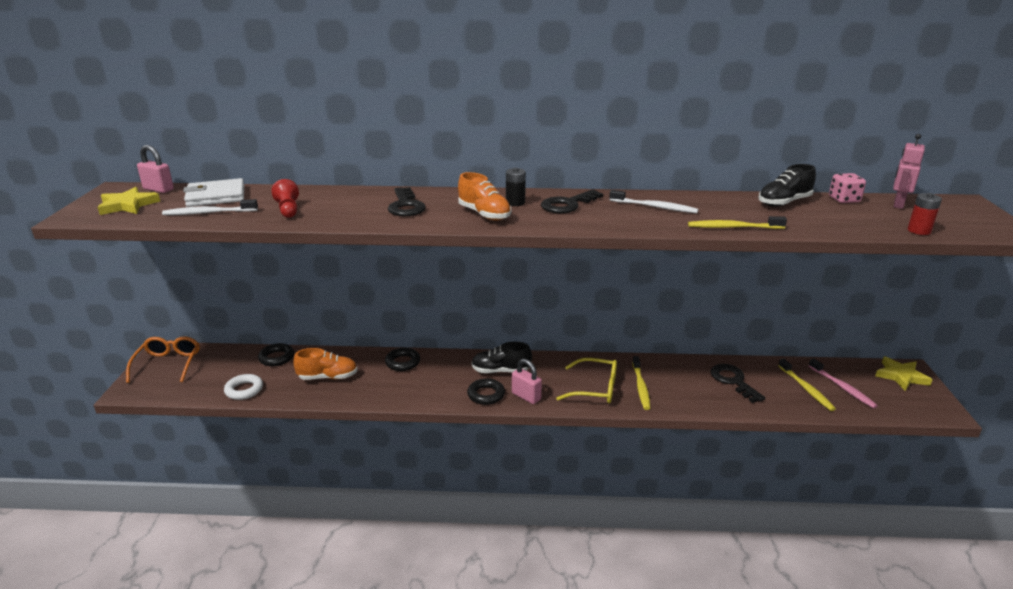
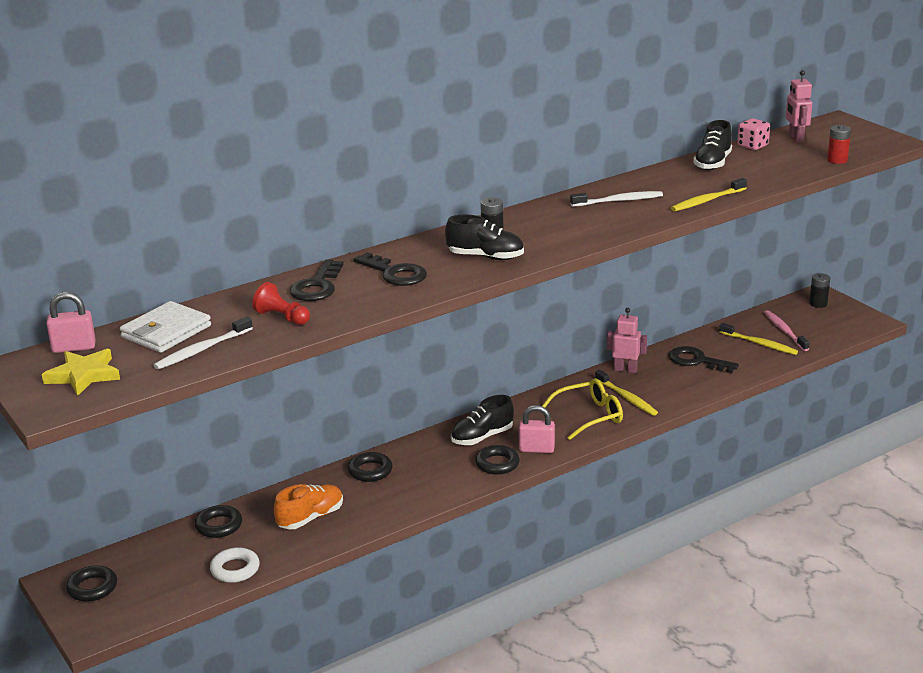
camera: 35 degrees left, 0 degrees up
(168, 364) = (92, 588): orange glasses -> black ring
(484, 214) = (485, 257): orange shoe -> black shoe
(567, 205) = (542, 222): black key -> black key (317, 286)
(665, 365) = (625, 370): none -> pink robot
(842, 387) = (785, 331): pink toothbrush -> pink toothbrush turned 135 degrees counterclockwise
(901, 376) = (818, 304): yellow star -> black battery

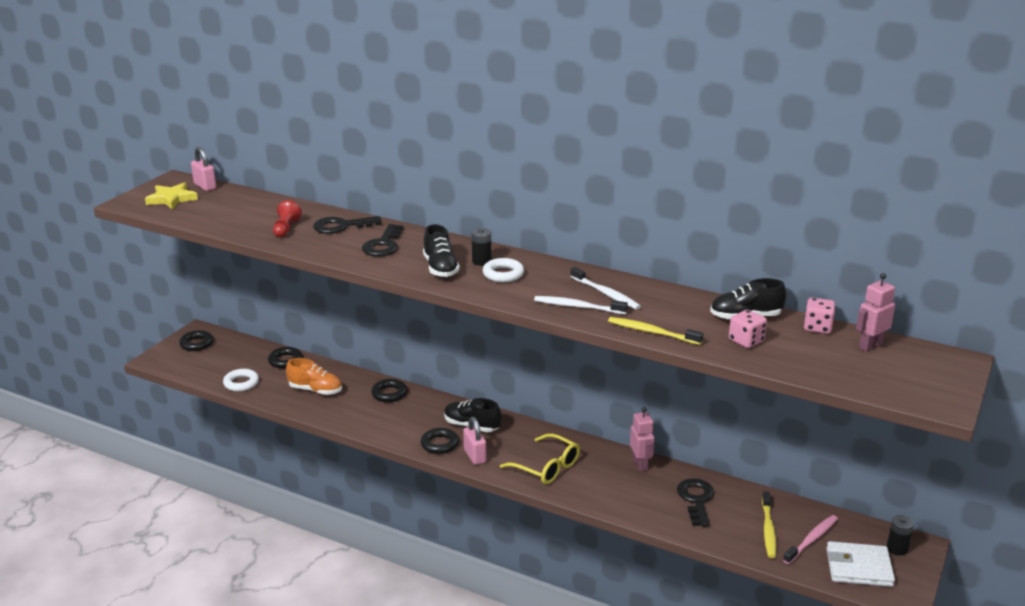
camera: 60 degrees right, 0 degrees up
(166, 332) = (242, 203): white wallet -> white wallet (859, 567)
(202, 350) = (224, 219): white toothbrush -> white toothbrush (578, 307)
(532, 232) = (503, 274): none -> white ring
(626, 398) = (593, 478): yellow toothbrush -> none
(752, 173) = (746, 341): none -> pink dice
(837, 160) = (840, 379): red battery -> none

